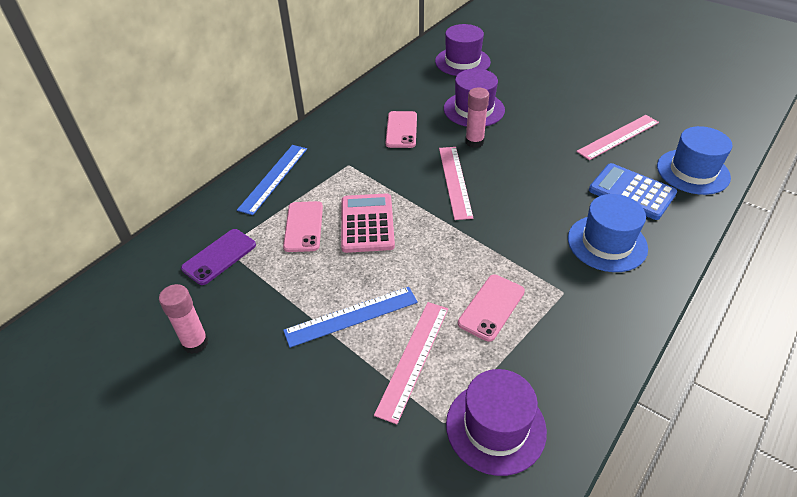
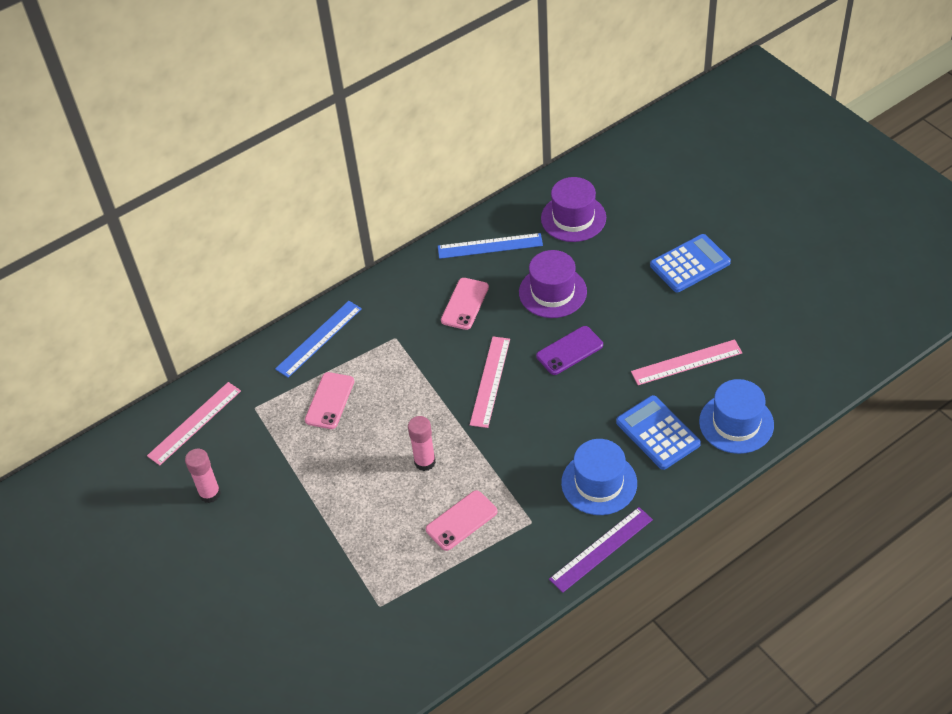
camera: 20 degrees right, 5 degrees up
(219, 256) = (247, 416): purple phone -> purple phone (569, 350)
(351, 316) = (341, 500): blue ruler -> blue ruler (490, 246)
(367, 223) = (388, 410): pink calculator -> none
(413, 359) = (377, 550): pink ruler -> pink ruler (194, 423)
(474, 142) = (532, 336): pink glue stick -> pink glue stick (425, 462)
(495, 427) = (417, 619): purple hat -> none
(573, 74) = (690, 264): none -> blue calculator
(649, 302) = (601, 549): none -> purple ruler

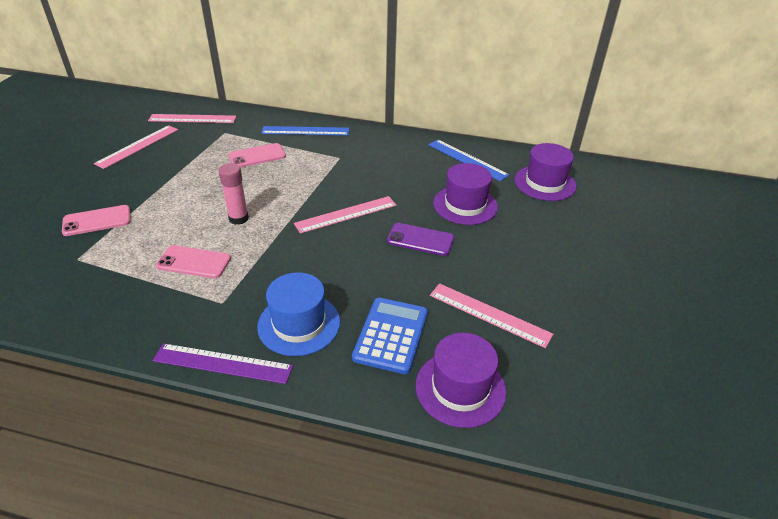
camera: 45 degrees right, 10 degrees down
(210, 494) = (137, 146): pink glue stick -> pink ruler
(464, 304) = (403, 172): pink phone -> pink phone (97, 221)
(690, 264) = (592, 263): blue calculator -> none
(736, 423) = (460, 388): blue hat -> purple hat

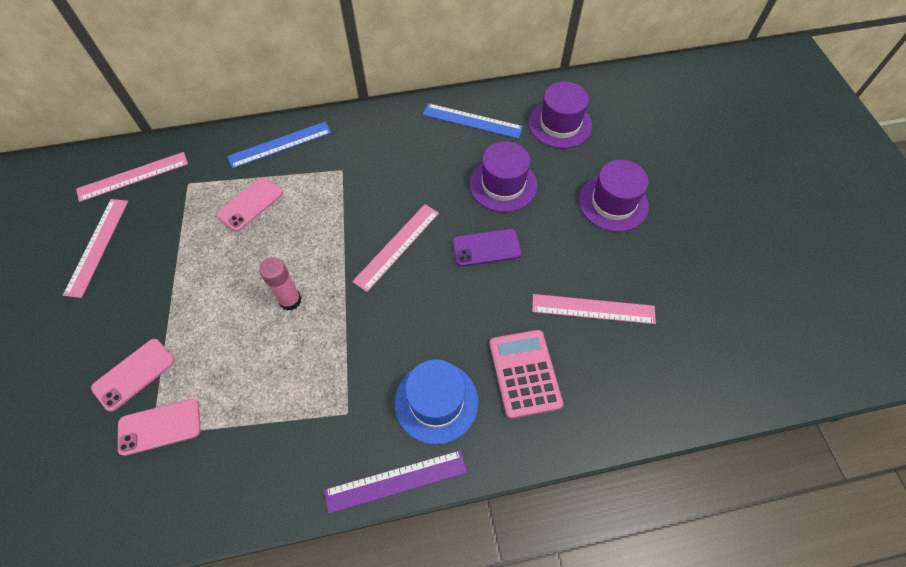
camera: 25 degrees left, 20 degrees up
(194, 262) = (283, 378): pink phone -> pink phone (160, 427)
(391, 335) = (524, 373): blue calculator -> pink calculator
(460, 388) = (611, 400): purple hat -> purple hat (613, 203)

